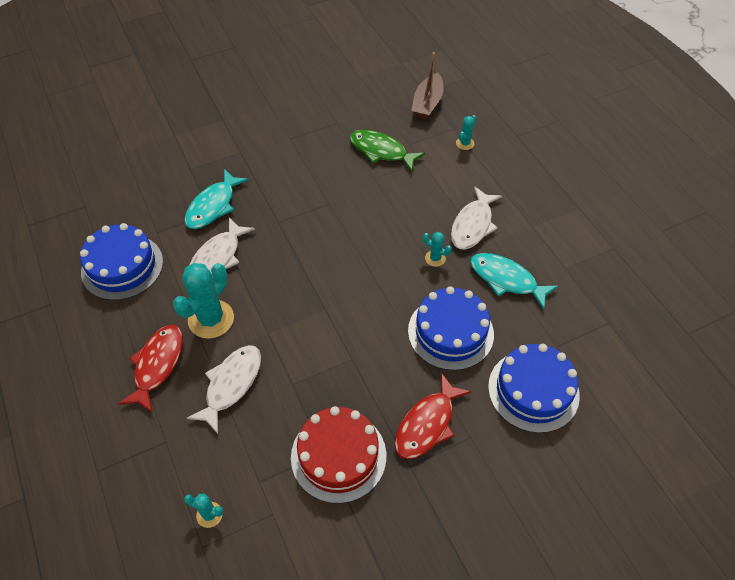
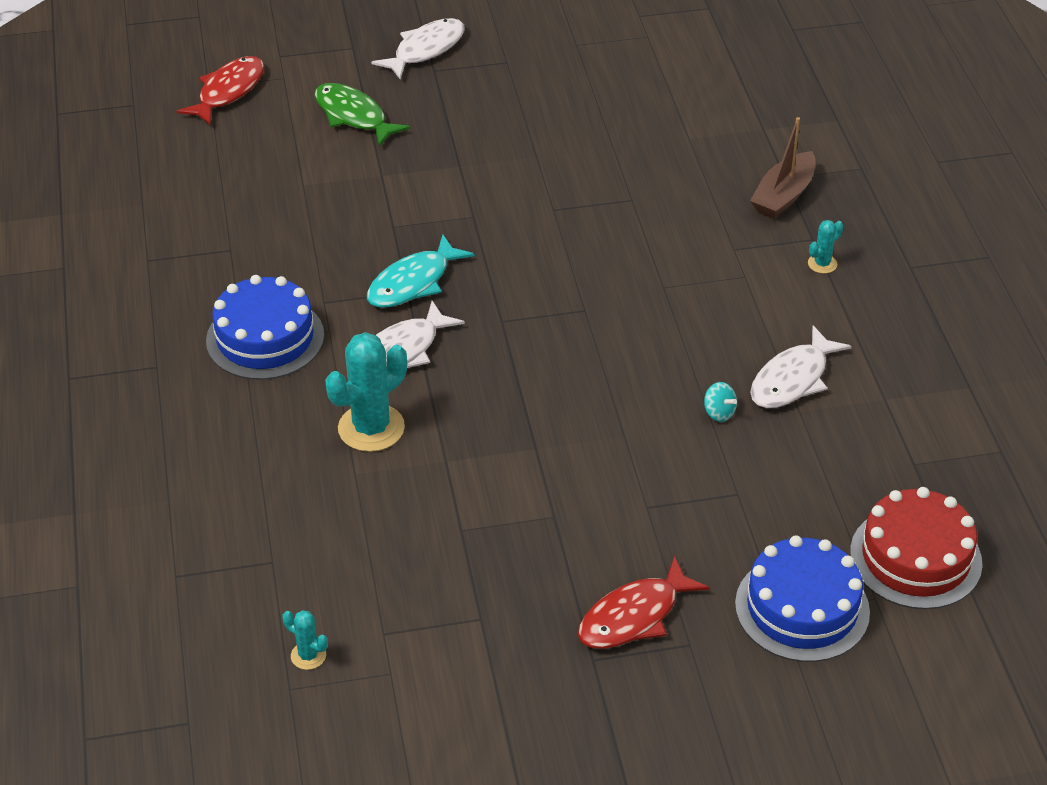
camera: 15 degrees right, 10 degrees down
(157, 365) = (284, 469): red fish -> red fish (228, 91)
(231, 385) = (377, 513): white fish -> white fish (425, 50)
(338, 456) = (499, 627): red cake -> red cake (915, 557)
(381, 151) = (687, 252): green fish -> green fish (353, 116)
(435, 258) = (719, 413): turquoise cactus -> turquoise spinning top
(450, 332) = (708, 512): blue cake -> none
(506, 280) = (816, 461): turquoise fish -> none

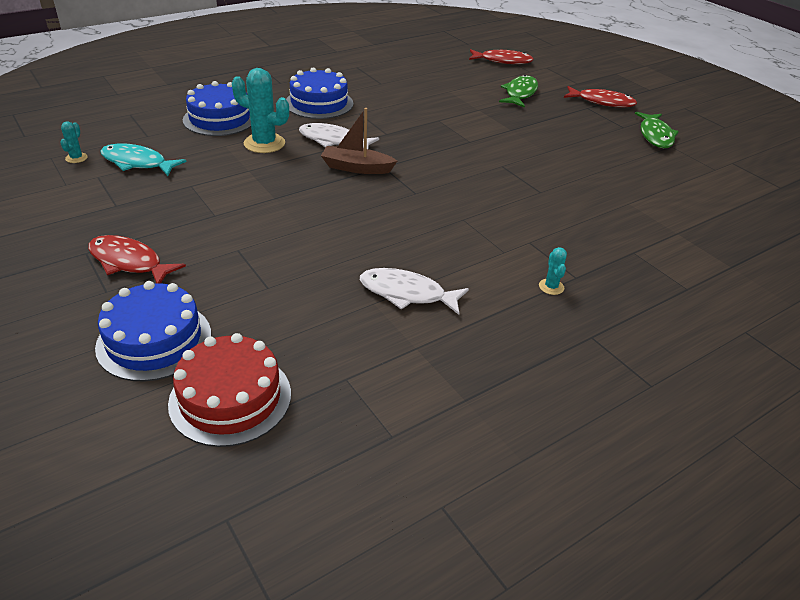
camera: 65 degrees right, 5 degrees down
(258, 465) = (220, 119): none -> blue cake
(413, 282) = (395, 134): turquoise fish -> turquoise fish (137, 163)
(425, 50) = (602, 102): white fish -> red fish
(544, 45) = (655, 136): none -> green fish
(719, 413) = (348, 264): turquoise spinning top -> none
(783, 195) = (611, 255): brown boat -> brown boat (357, 168)
(822, 264) = (551, 287): turquoise cactus -> turquoise cactus turned 60 degrees clockwise

